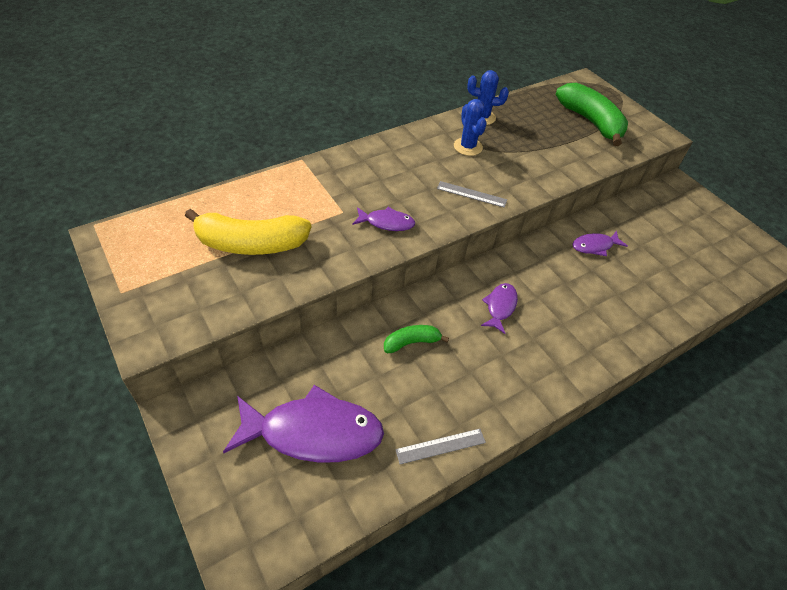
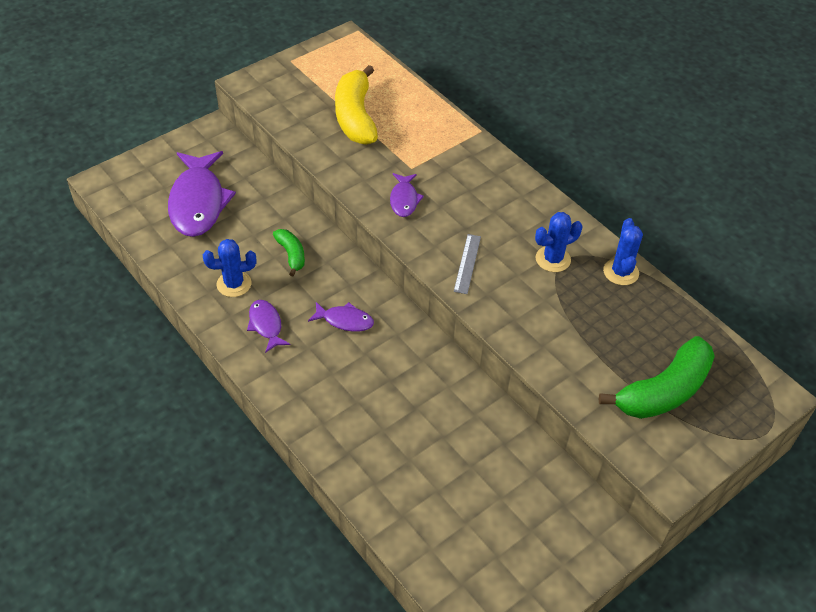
camera: 85 degrees right, 0 degrees up
(440, 446) = (188, 279): grey ruler -> none
(450, 399) = (234, 284): none -> blue cactus
(594, 246) = (456, 414): purple fish -> purple fish (266, 325)

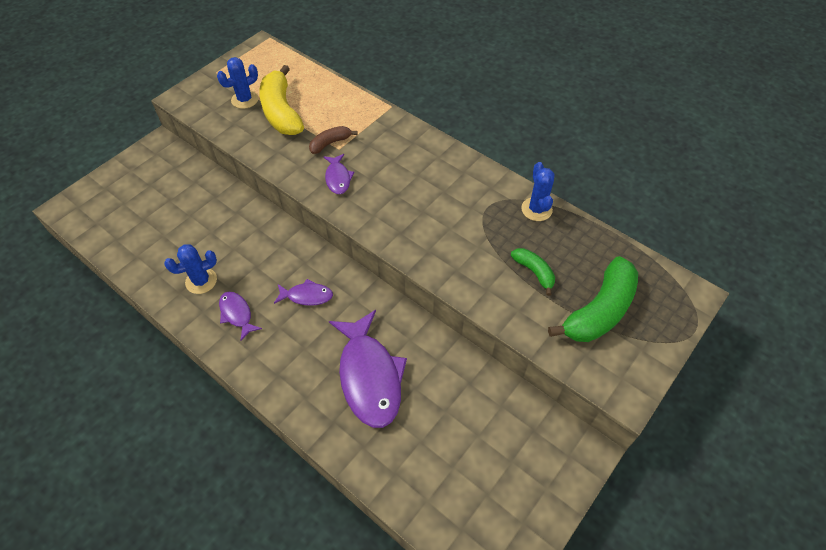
camera: 10 degrees left, 5 degrees up
(198, 202) = (156, 211): purple fish -> purple fish (369, 376)
(291, 255) = (248, 244): green banana -> green banana (534, 272)
(403, 160) = (330, 143): none -> brown banana
(467, 263) = (404, 226): grey ruler -> none
(553, 259) = (477, 208): blue cactus -> blue cactus (245, 99)

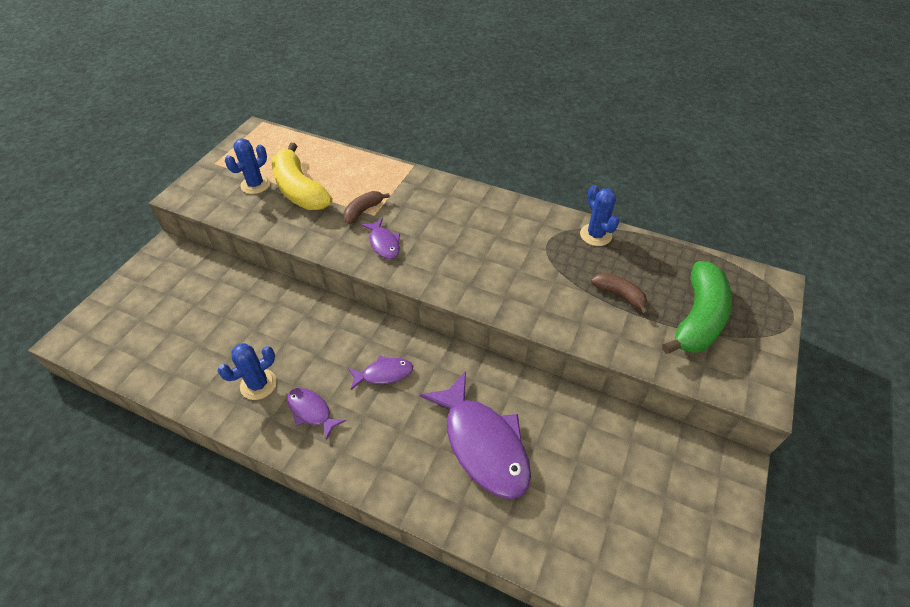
camera: 15 degrees left, 5 degrees down
(534, 272) = (619, 295): green banana -> brown banana

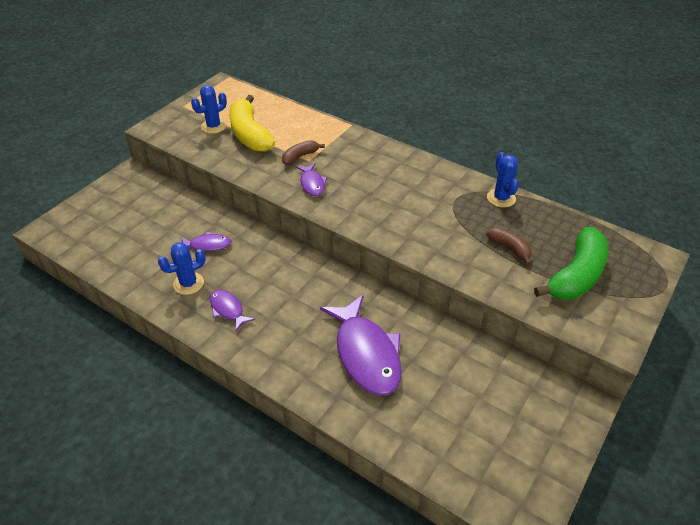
camera: 10 degrees right, 5 degrees down
(384, 374) = (294, 289): purple fish -> purple fish (208, 245)

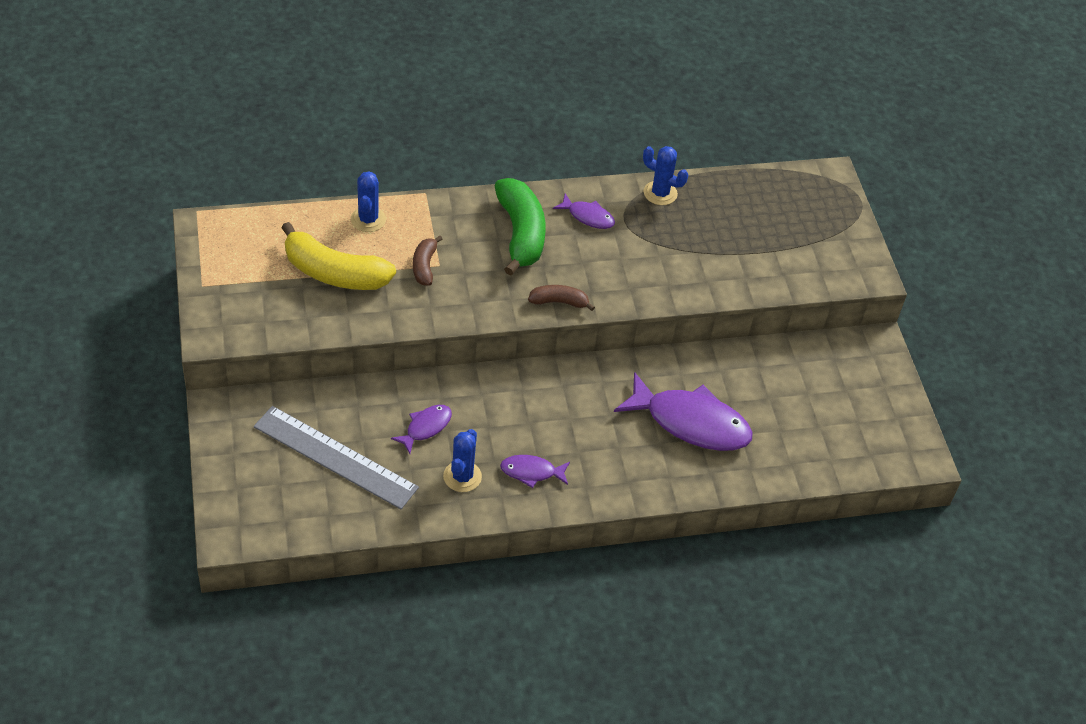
camera: 50 degrees left, 5 degrees up
(144, 228) = (335, 457): none -> grey ruler
(213, 126) = (279, 288): blue cactus -> blue cactus (368, 219)
(312, 184) = (478, 290): purple fish -> purple fish (588, 216)
(509, 248) = (720, 242): brown banana -> brown banana (559, 302)
(576, 275) = (793, 234): green banana -> green banana (520, 233)

